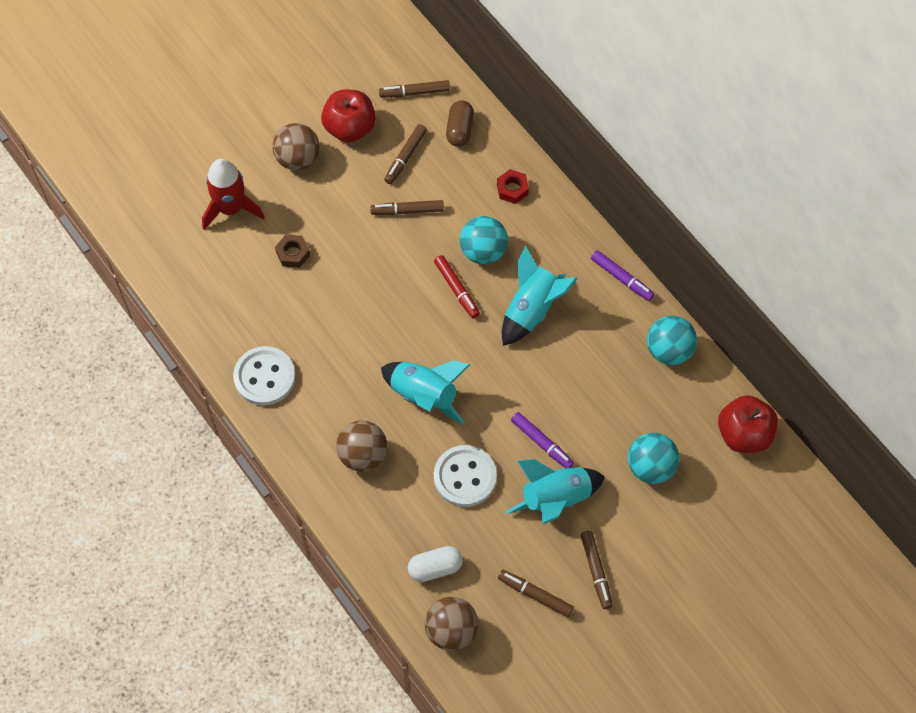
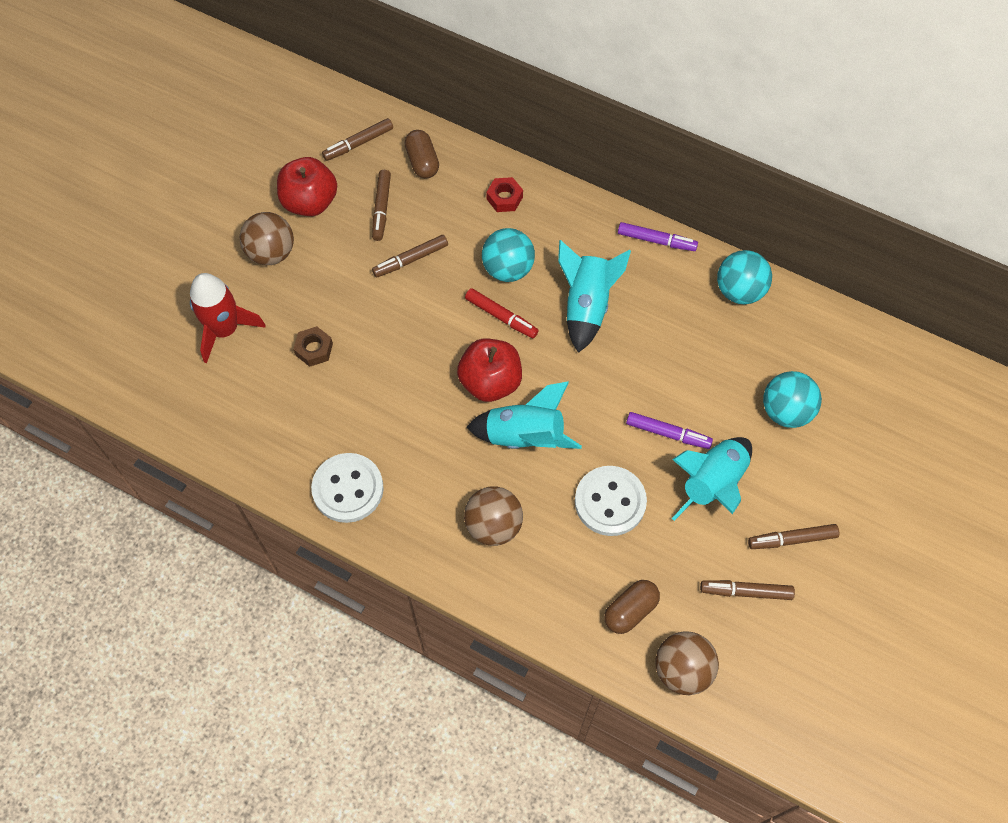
camera: 25 degrees left, 0 degrees up
(435, 568) = (630, 610): white capsule -> brown capsule
(596, 571) = (792, 539): brown marker -> brown marker turned 120 degrees clockwise
(744, 434) = (854, 341): red apple -> red apple (490, 382)

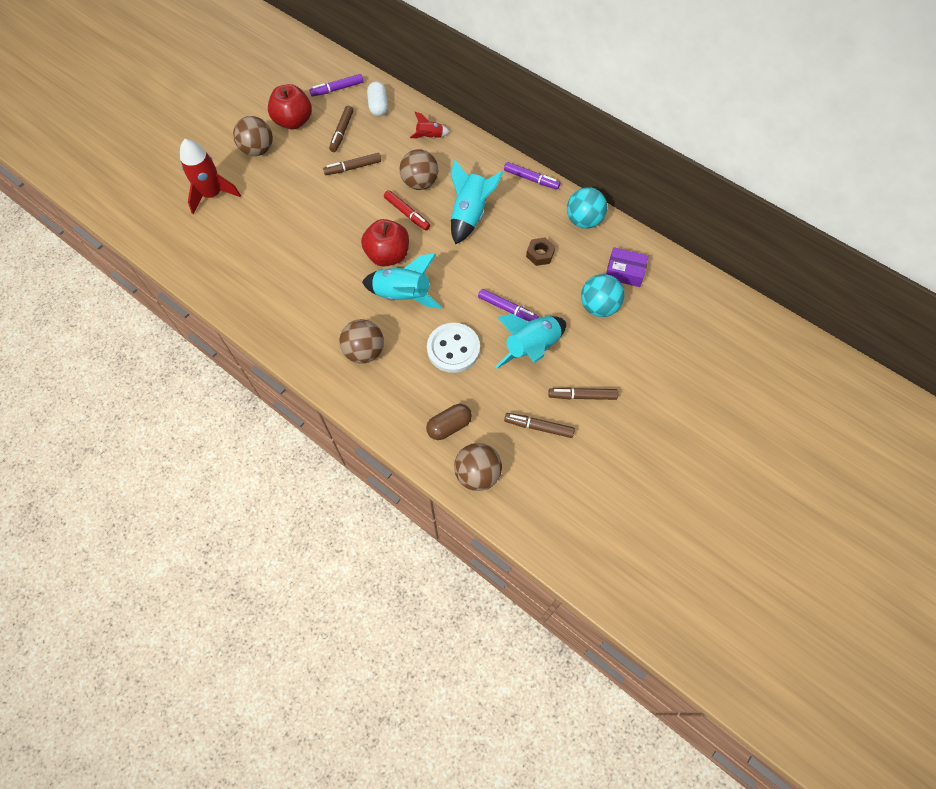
camera: 10 degrees right, 0 degrees up
(314, 349) = (270, 216): brown nut -> brown nut (540, 254)
(348, 489) = (267, 311): white button -> none
(358, 143) = (337, 89): brown marker -> purple marker
(422, 162) = (378, 106): brown capsule -> white capsule
(504, 198) = (429, 137): red nut -> red rocket
(508, 269) = (420, 183): turquoise ball -> brown ball
(809, 356) = (624, 272): none -> purple box

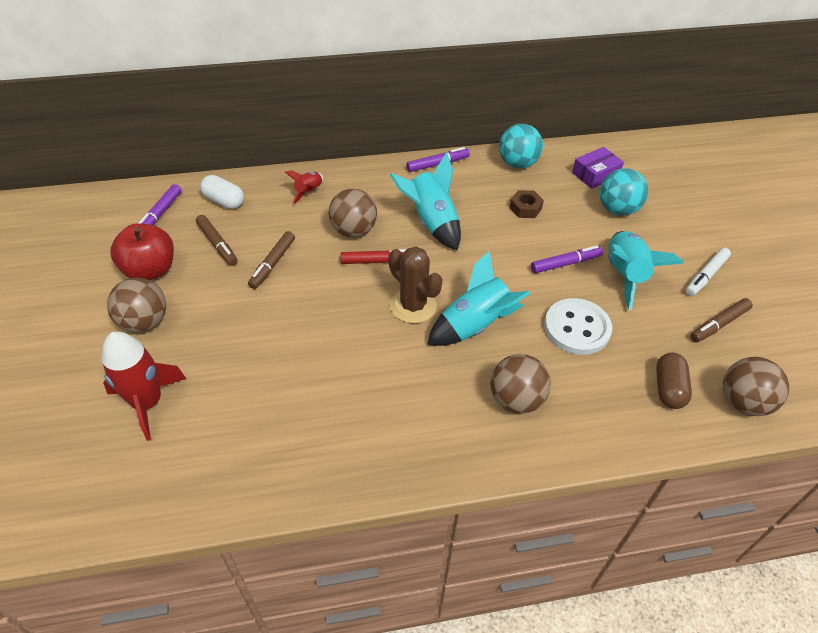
camera: 50 degrees left, 15 degrees down
(388, 255) = (413, 306): red apple -> brown cactus
(582, 396) = (706, 276): brown marker -> white marker

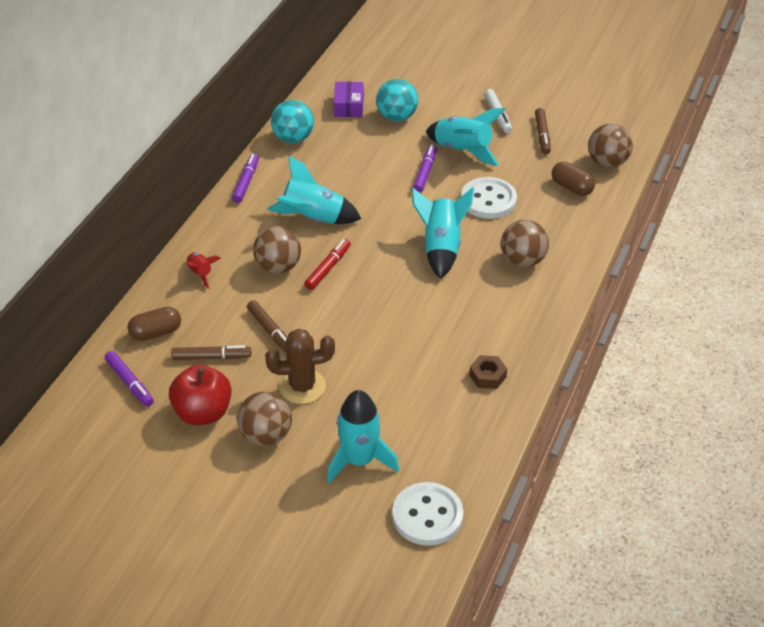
camera: 55 degrees left, 5 degrees down
(98, 495) = (427, 516): none -> white button
(148, 402) = (359, 460): red rocket -> turquoise rocket
(224, 201) = (156, 333): white capsule -> brown capsule
(413, 306) = (393, 271): brown cactus -> brown cactus (302, 386)
(525, 208) = (348, 161): brown nut -> brown nut (487, 376)

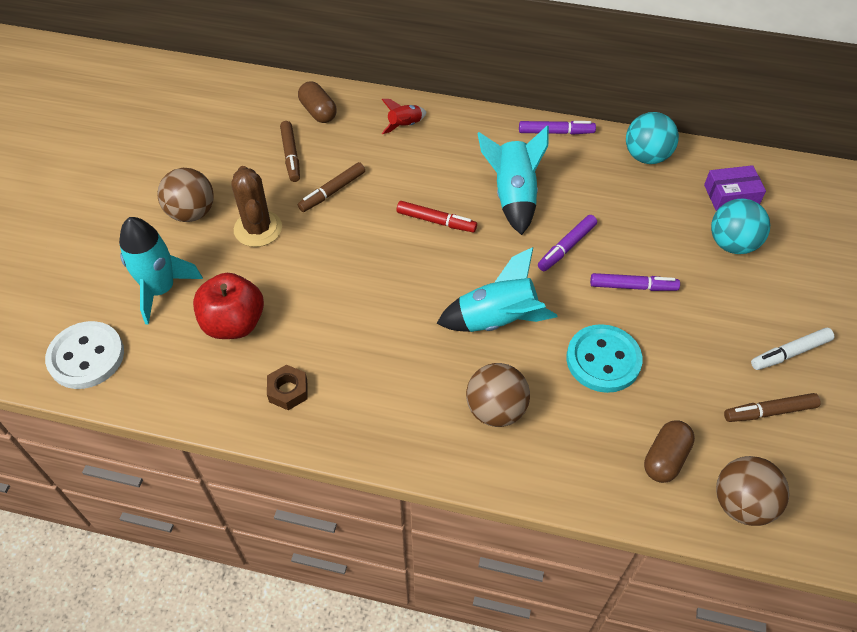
camera: 80 degrees right, 10 degrees up
(130, 383) = (253, 108): purple marker -> purple marker (566, 247)
(203, 413) = (219, 163): red apple -> red apple (234, 323)
(278, 267) = (428, 181): brown ball -> none
(463, 151) = (693, 321): turquoise rocket -> none
(488, 200) = (603, 360): white button -> turquoise button

